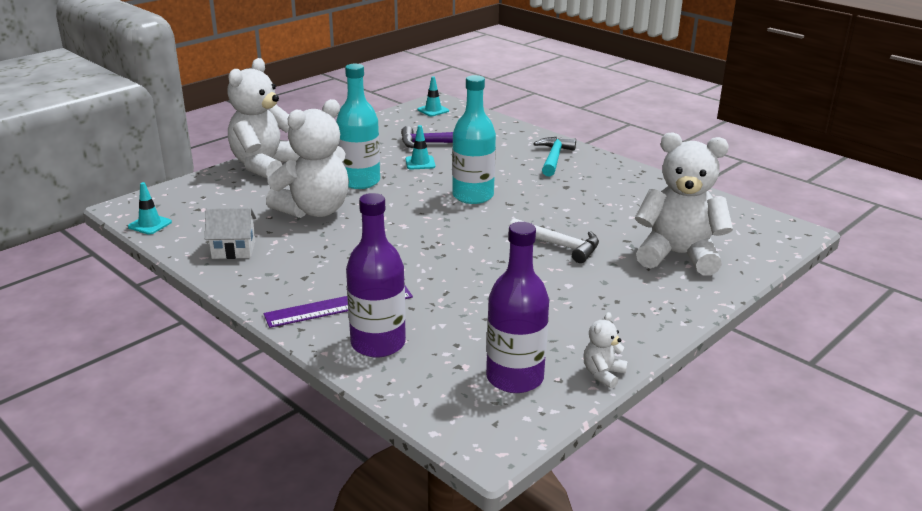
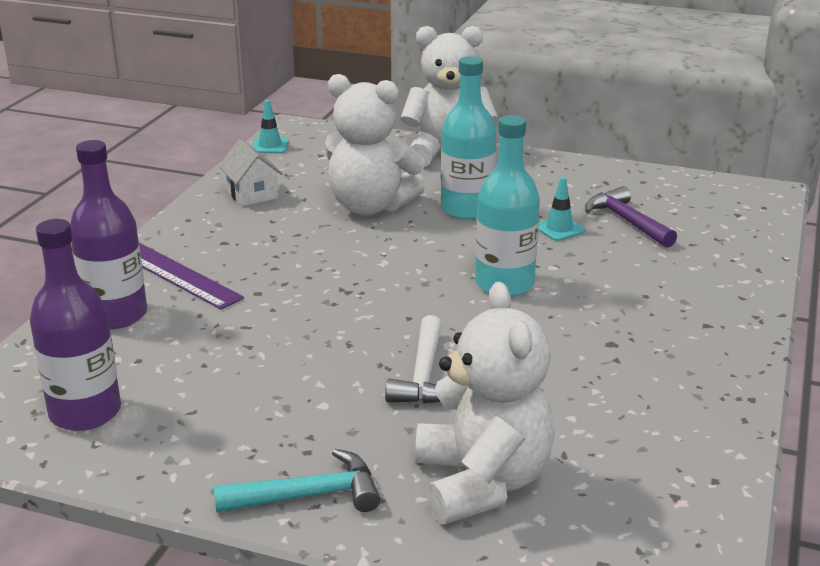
camera: 65 degrees right, 0 degrees up
(433, 110) = (732, 196): turquoise traffic cone -> none
(554, 158) = (696, 314): turquoise hammer -> turquoise hammer (309, 495)
(603, 374) = (119, 474): white teddy bear -> none

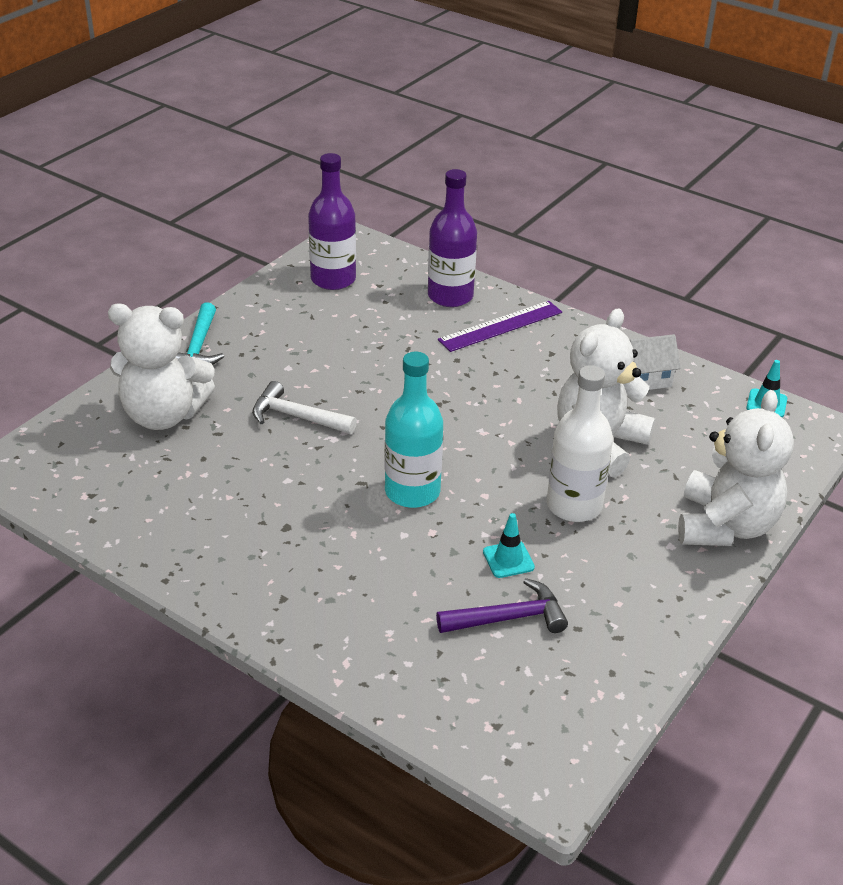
camera: 105 degrees right, 10 degrees up
(466, 209) = (574, 505): turquoise bottle -> white bottle

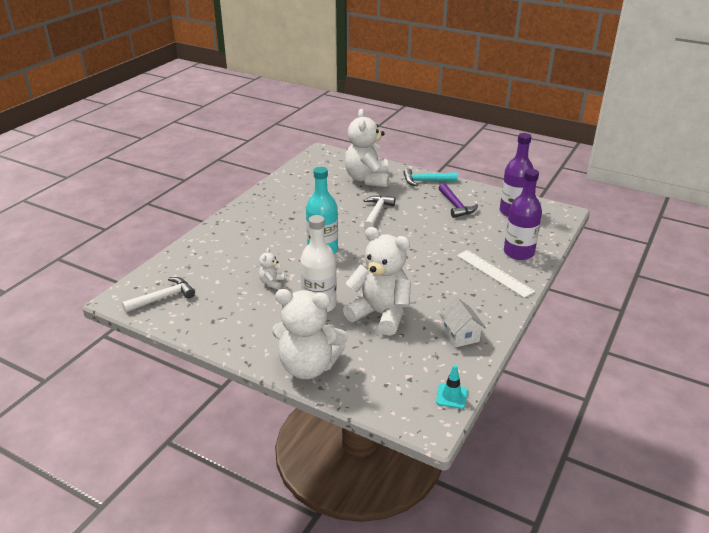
camera: 85 degrees right, 5 degrees down
(500, 326) = (494, 273): purple ruler -> white ruler
(508, 559) = (272, 283): turquoise traffic cone -> white teddy bear
(509, 618) = (228, 284): purple hammer -> purple hammer (456, 206)
(547, 712) = (163, 298): none -> white hammer

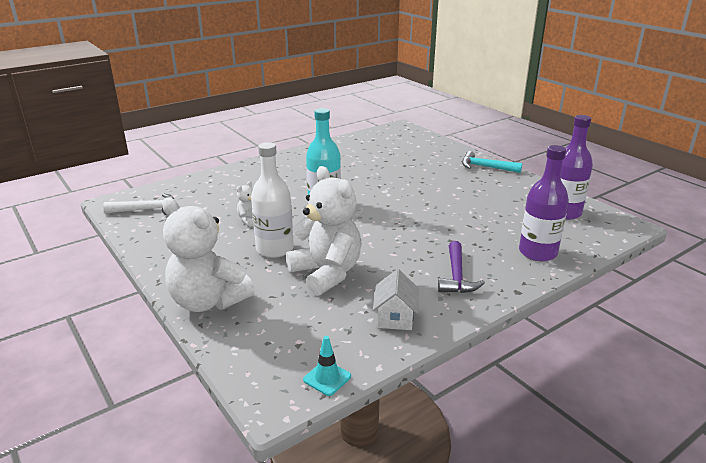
camera: 25 degrees right, 5 degrees down
(367, 179) = (425, 155): white teddy bear -> none
(376, 212) = (408, 184): white hammer -> none
(456, 206) = (500, 194): purple hammer -> purple hammer (456, 276)
(494, 273) = (490, 266): white ruler -> none

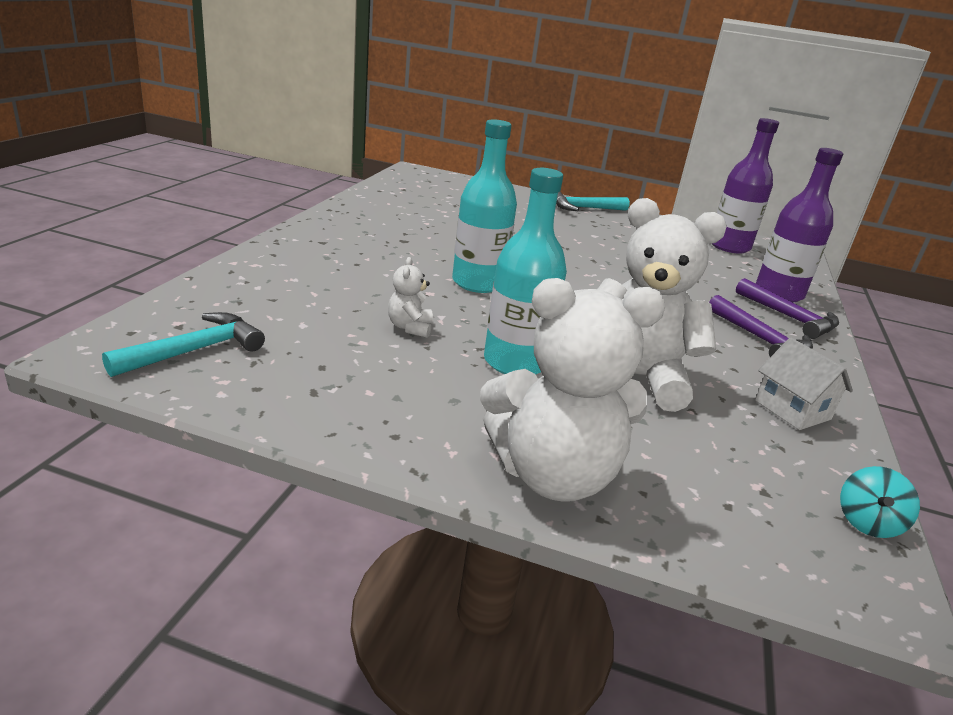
camera: 40 degrees left, 0 degrees up
(147, 209) = (195, 350): white hammer -> turquoise hammer
(275, 249) = (515, 362): white bottle -> turquoise bottle
(327, 378) = (867, 523): turquoise traffic cone -> turquoise spinning top
(511, 269) = (789, 318): none -> purple hammer

